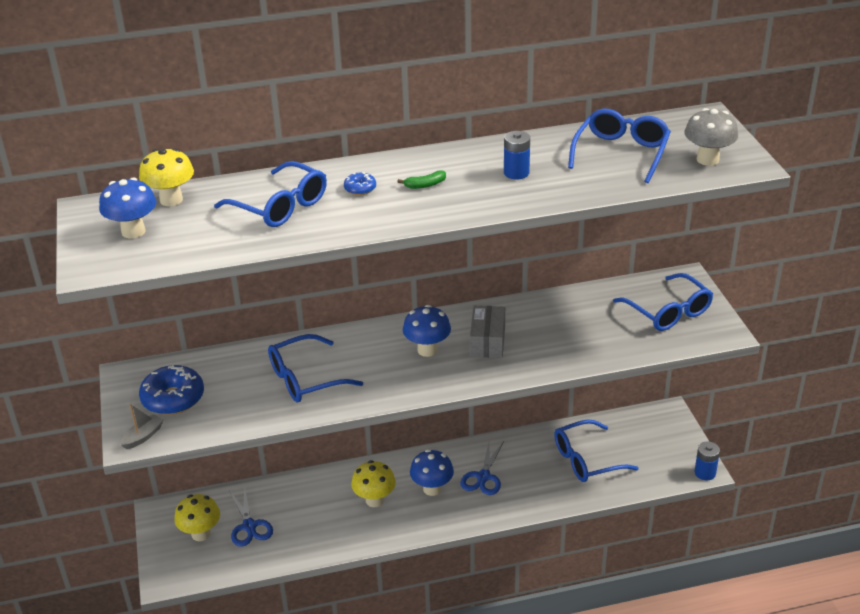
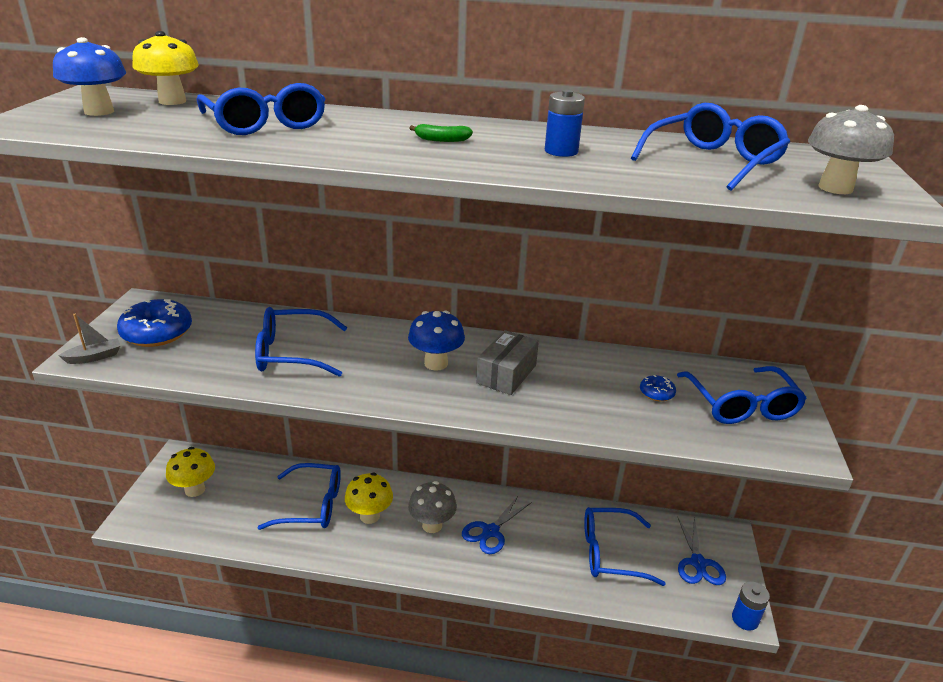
camera: 20 degrees right, 5 degrees down
(249, 526) = (240, 498): blue scissors -> blue scissors (698, 563)
(318, 509) = (312, 505): none -> blue glasses
(360, 189) = (367, 129): blue donut -> blue donut (656, 393)
(432, 489) = (432, 525): blue mushroom -> grey mushroom

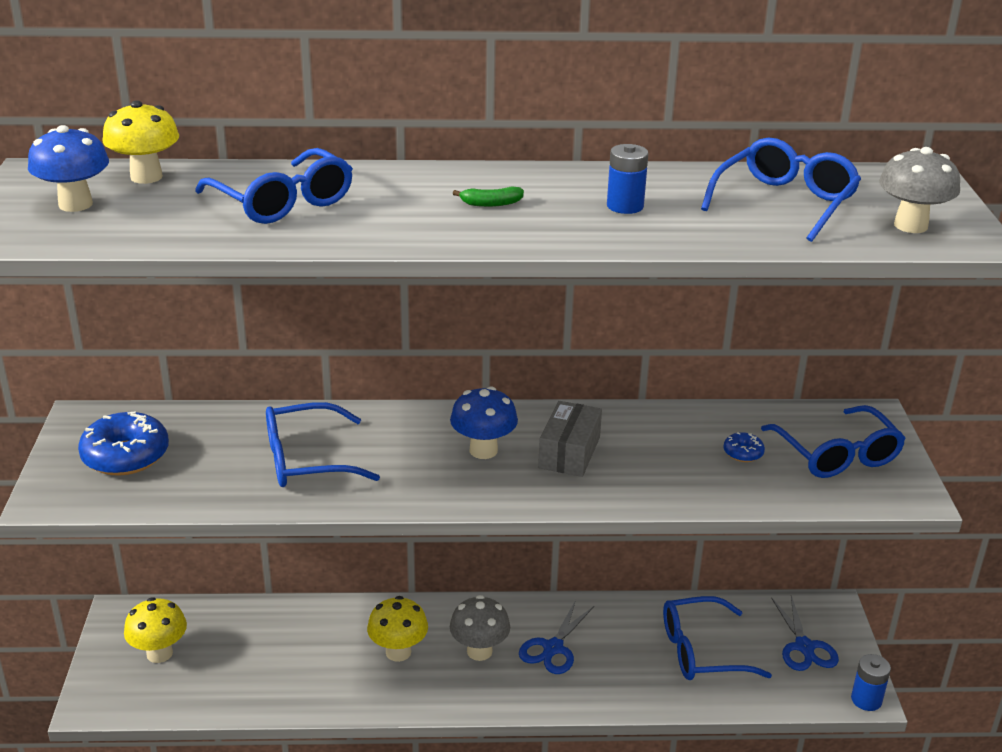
camera: 10 degrees left, 0 degrees up
(94, 357) = (65, 496): grey boat -> none
(312, 505) = (320, 650): blue glasses -> none

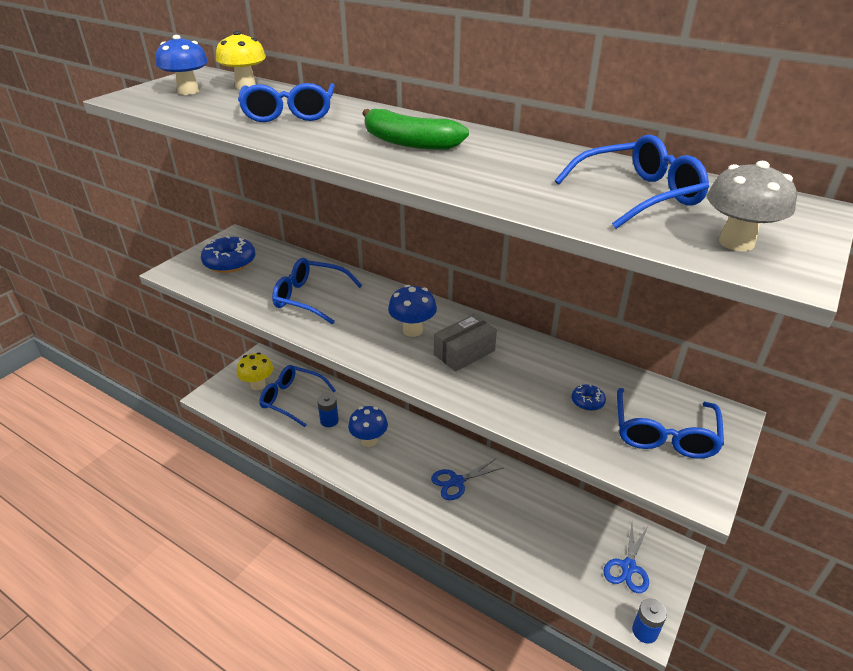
camera: 35 degrees right, 5 degrees up
(398, 652) = (369, 440): yellow mushroom -> blue mushroom
(479, 651) = (412, 462): grey mushroom -> none
(491, 204) = (409, 143): green banana -> green banana, size x2.20
(625, 206) = (500, 166): blue battery -> blue battery (329, 420)
(701, 651) = (550, 532): blue glasses -> blue glasses (292, 399)

